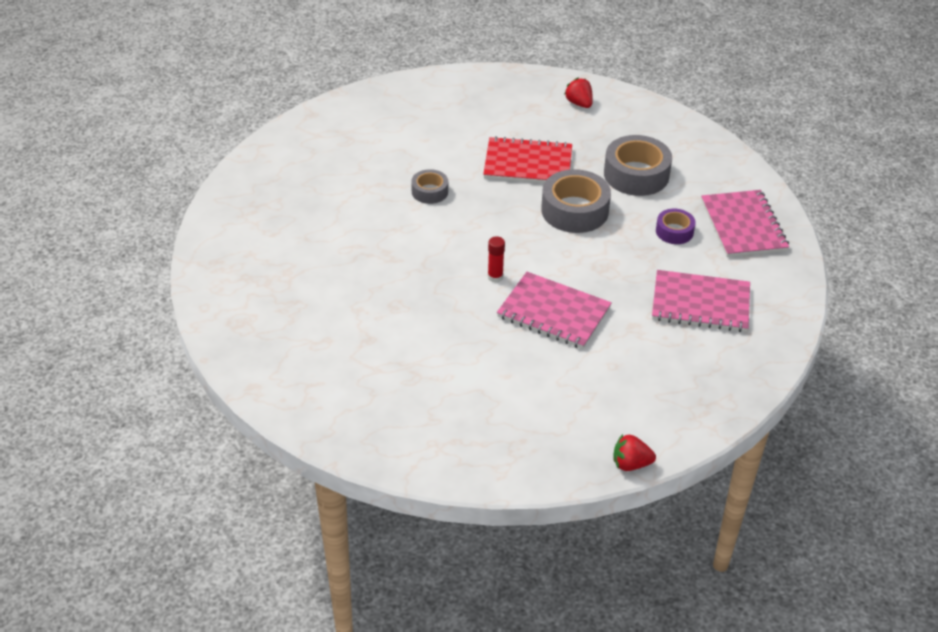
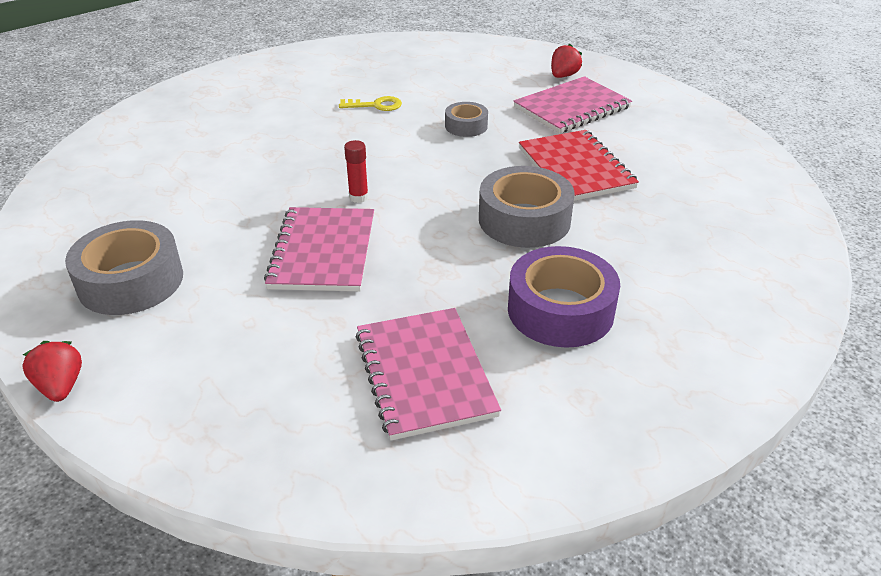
camera: 65 degrees right, 5 degrees down
(356, 227) = (376, 105): none -> yellow key
(579, 103) = (730, 173): red strawberry -> red strawberry (563, 76)
(636, 174) = (644, 248): grey tape -> grey tape (131, 281)
(674, 231) = (560, 310): purple tape -> purple tape, size x1.81
(743, 226) = (640, 377): pink notebook -> pink notebook (572, 108)

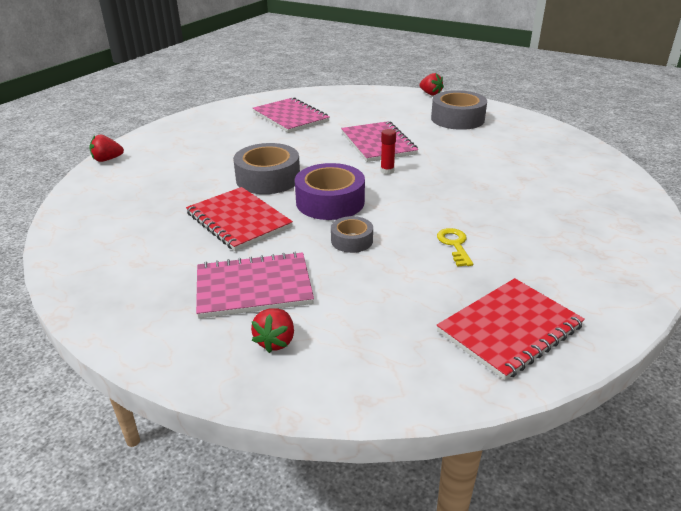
camera: 160 degrees right, 5 degrees down
(376, 105) = (454, 245): yellow key -> yellow key turned 105 degrees clockwise
(399, 55) = (509, 329): none -> red notebook
(560, 310) = (234, 144): purple tape -> purple tape (330, 202)
(572, 108) = (254, 287): pink notebook -> pink notebook turned 45 degrees clockwise
(790, 322) = (107, 159): none -> red strawberry

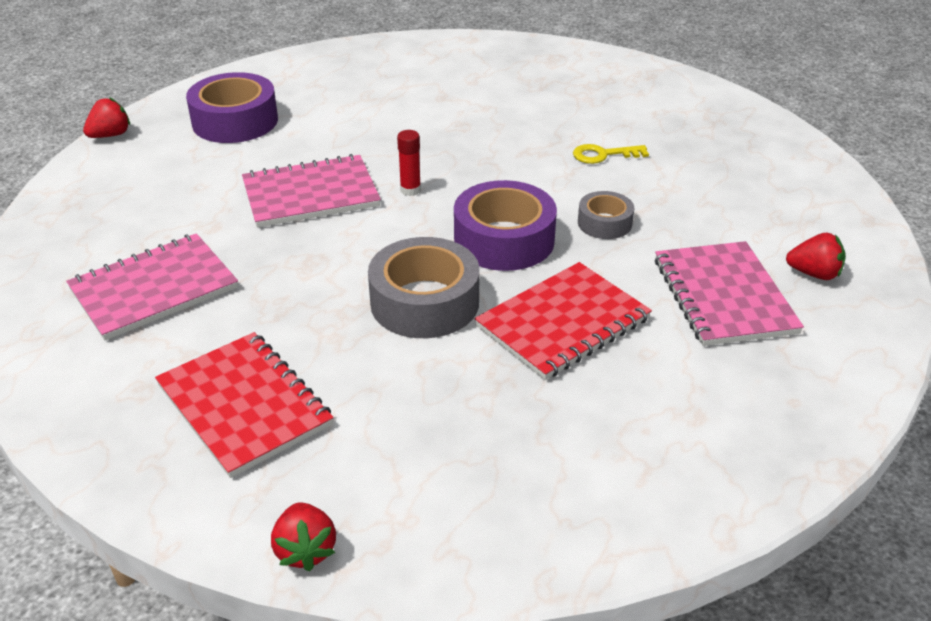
camera: 90 degrees left, 5 degrees up
(457, 119) = (235, 121): grey tape -> purple tape
(509, 329) = (742, 140): red notebook -> red notebook (244, 405)

